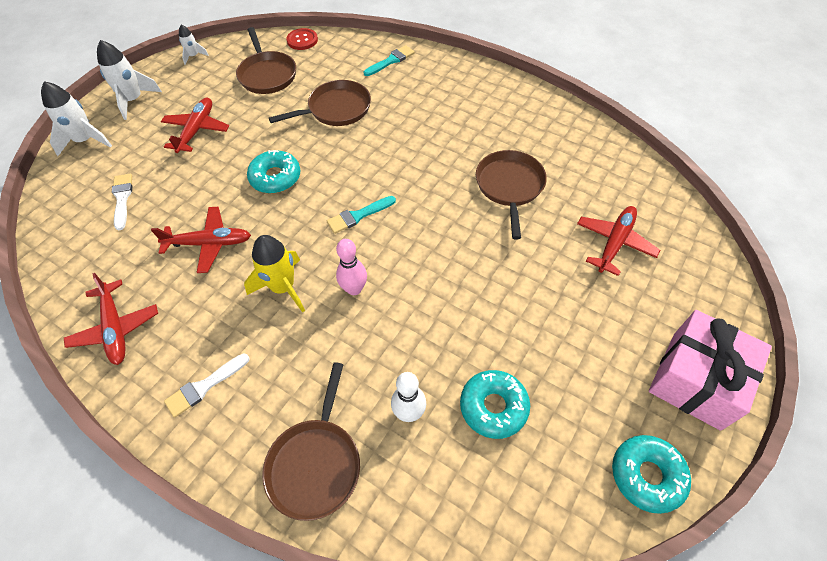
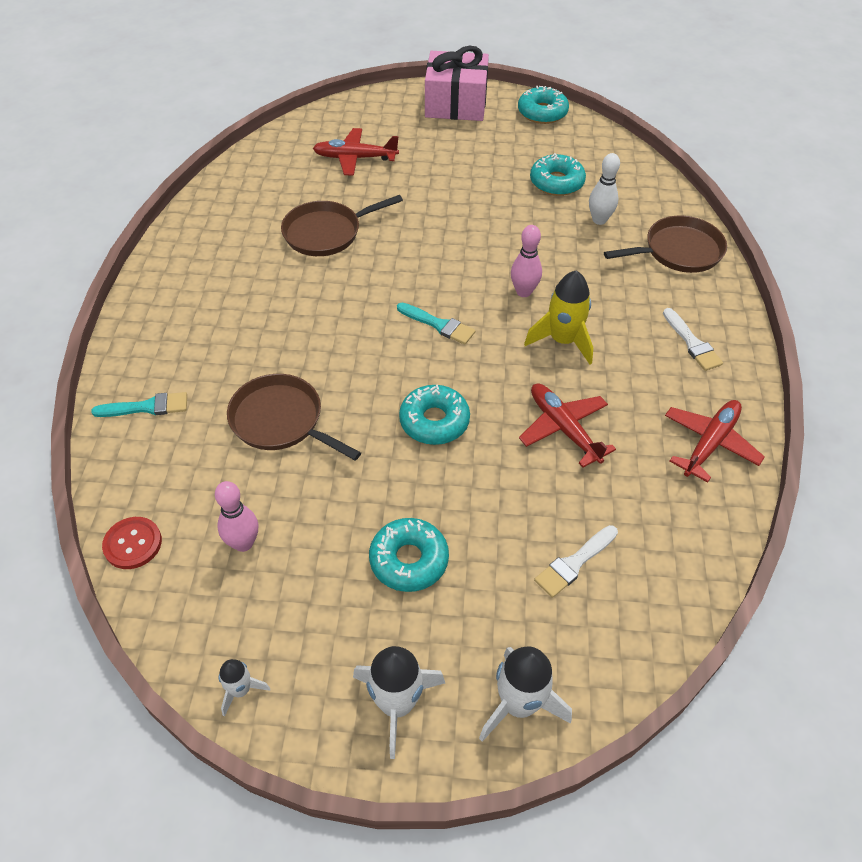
camera: 120 degrees left, 5 degrees down
(196, 130) = (409, 560): red plane -> turquoise donut
(204, 386) = (692, 343): white brush -> white brush turned 45 degrees clockwise
(267, 75) = (243, 543): brown pan -> pink bowling pin
(391, 61) = (147, 407): turquoise brush -> turquoise brush turned 150 degrees clockwise

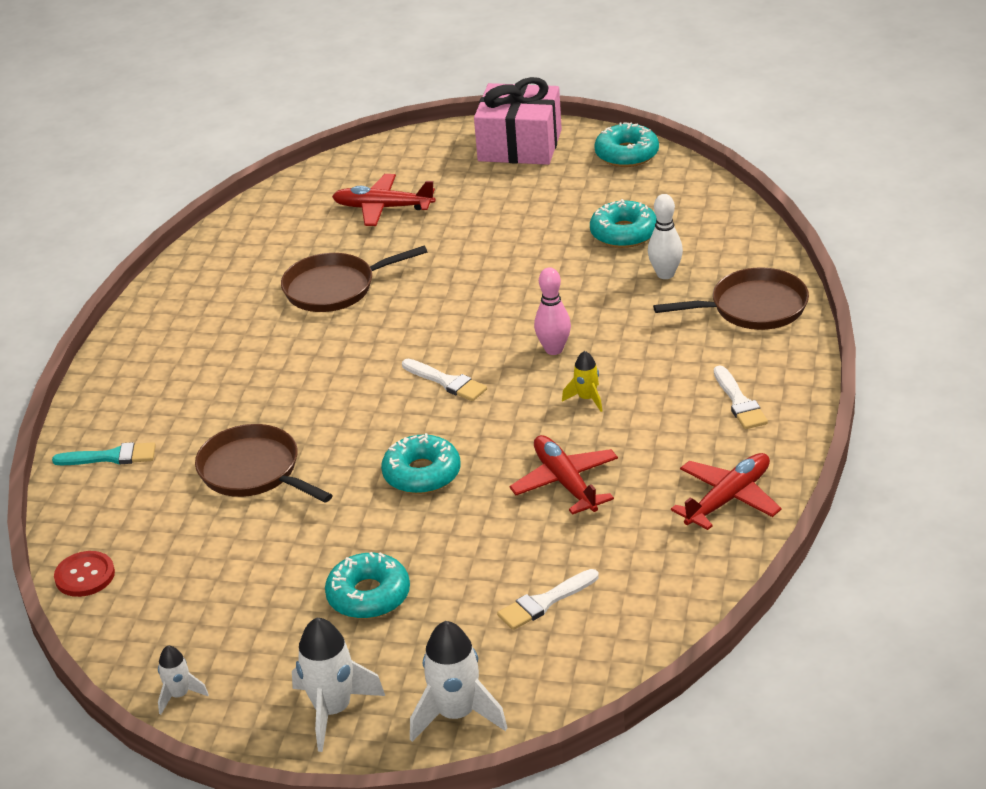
camera: 10 degrees right, 15 degrees down
(243, 543) = (198, 577): pink bowling pin -> none
(439, 325) = (447, 382): turquoise brush -> white brush
(562, 341) = (587, 399): yellow rocket -> yellow rocket, size x0.55

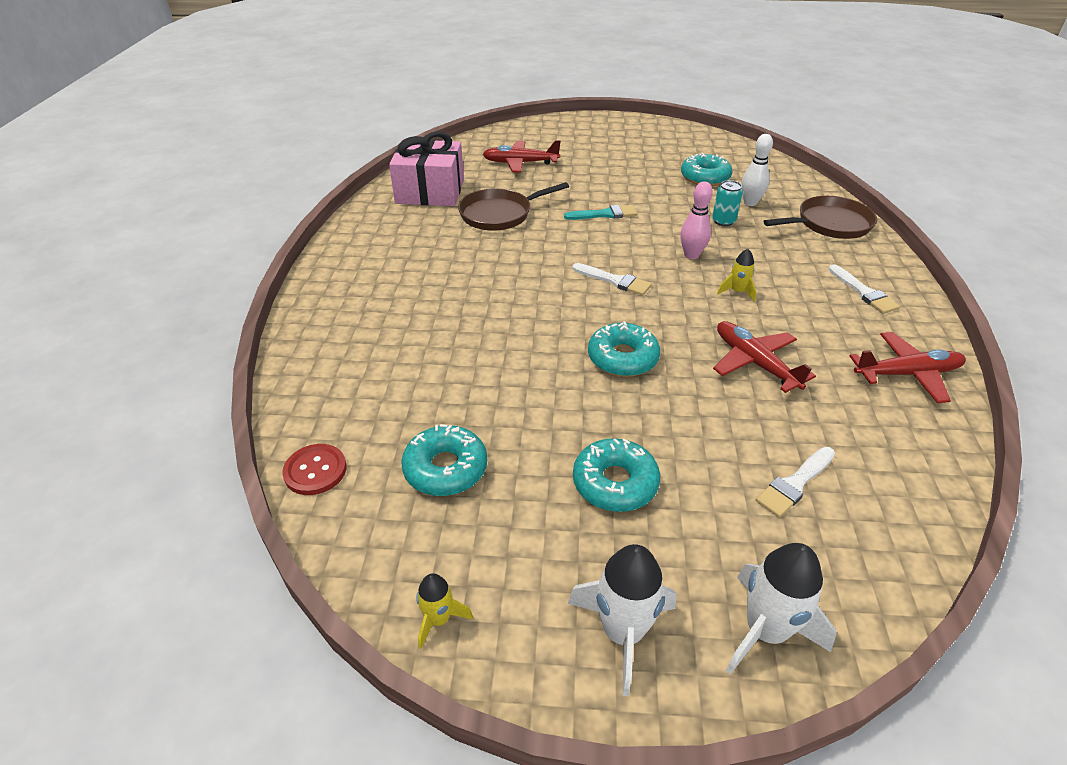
camera: 10 degrees left, 5 degrees up
(111, 457) = (331, 349): turquoise brush -> turquoise brush (605, 214)
(179, 695) = (439, 619): white rocket -> yellow rocket
(253, 471) = (467, 359): brown pan -> none
(520, 145) = (605, 127): pink gift -> pink gift (430, 192)
(616, 302) = (723, 221): none -> turquoise can
(627, 154) = (682, 132): turquoise donut -> turquoise donut (445, 468)
(728, 499) = (906, 374): red plane -> red plane turned 45 degrees clockwise

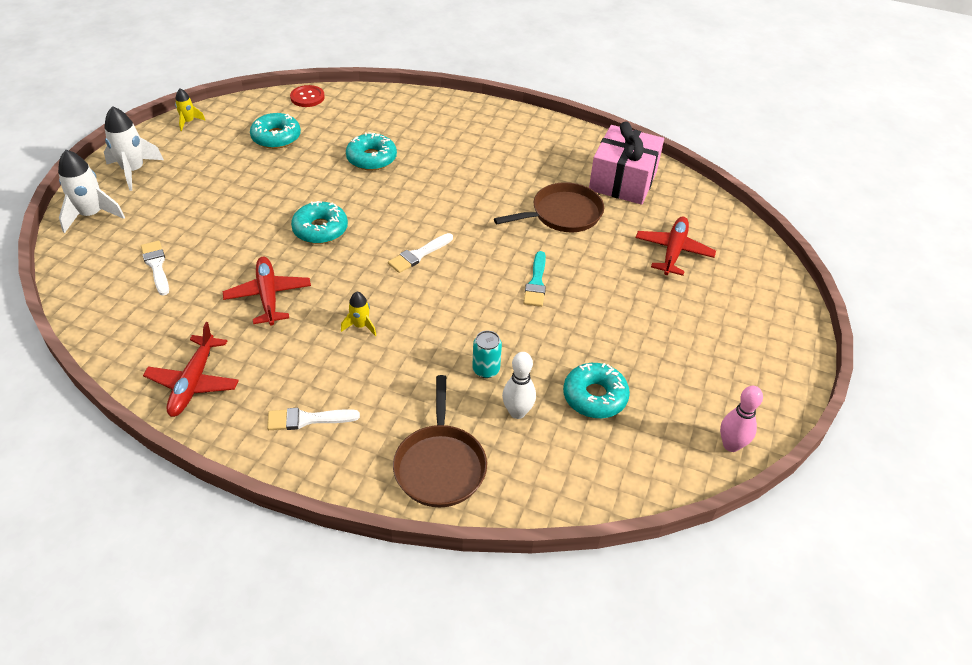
camera: 105 degrees right, 5 degrees up
(499, 214) = (563, 214): brown pan -> brown pan turned 75 degrees clockwise
(615, 483) = (217, 193): turquoise donut -> turquoise donut (371, 158)
(691, 255) = (434, 318): pink bowling pin -> pink bowling pin (731, 445)
(755, 363) = (268, 296): red plane -> red plane turned 90 degrees counterclockwise

